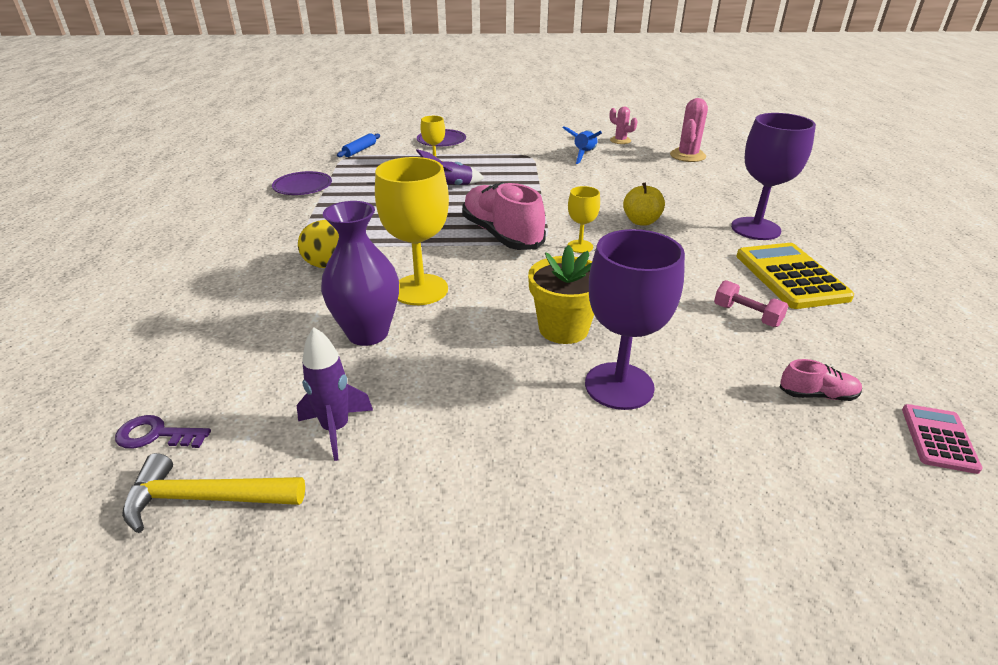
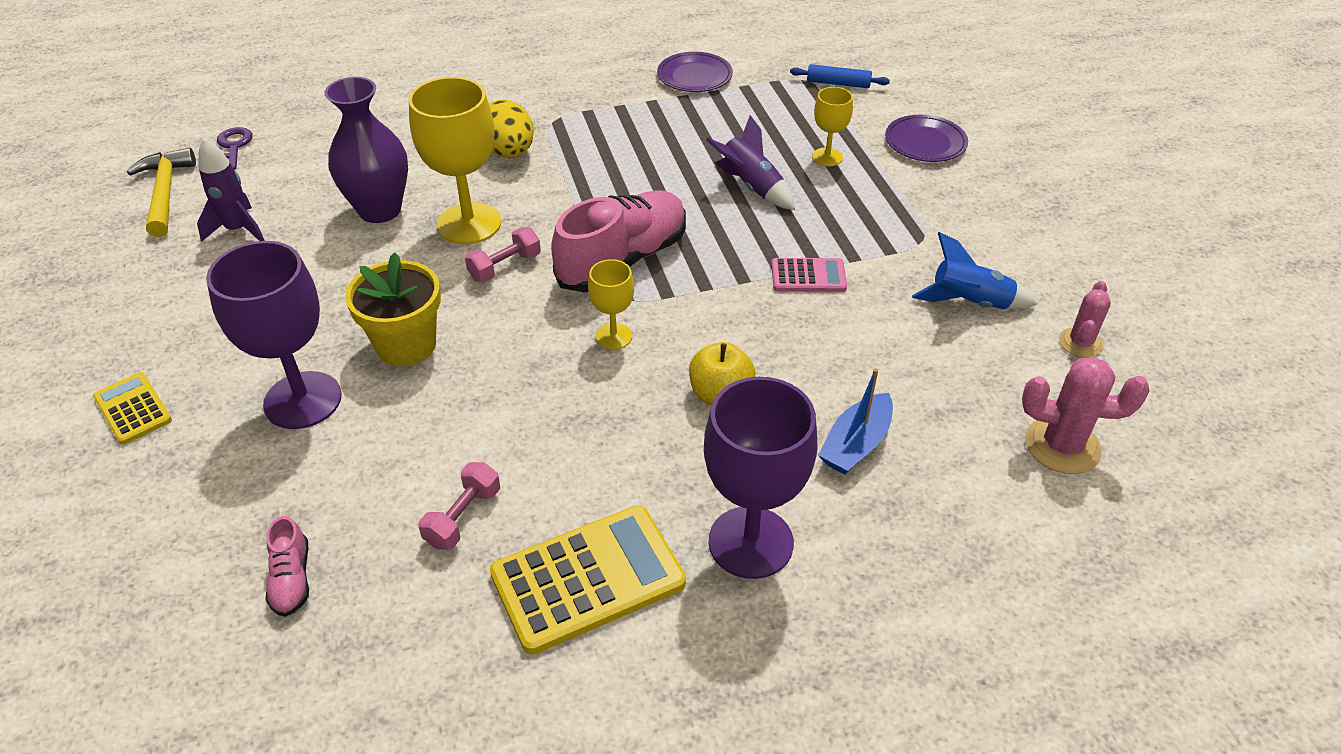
camera: 75 degrees right, 10 degrees up
(485, 278) = (505, 267): none -> pink dumbbell
(612, 507) = (133, 409): none -> yellow calculator
(684, 194) = (856, 444): none -> blue boat
(939, 439) = (209, 696): pink calculator -> pink calculator (808, 276)

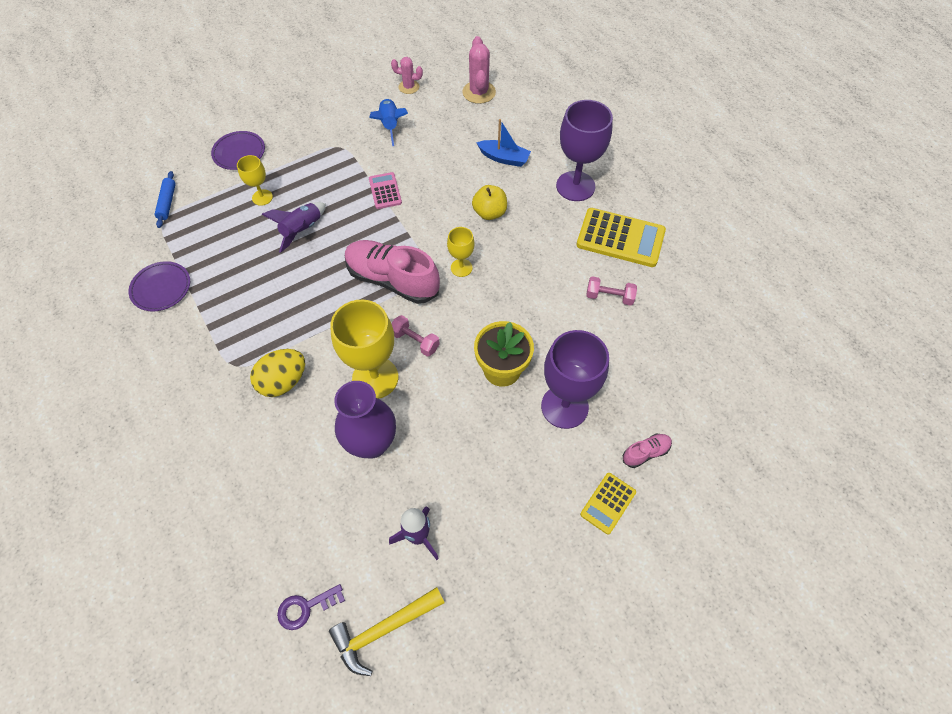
camera: 105 degrees left, 15 degrees up
(292, 579) = (676, 355): pink shoe -> pink shoe (645, 453)
(588, 579) = (620, 238): yellow calculator -> yellow calculator turned 150 degrees clockwise

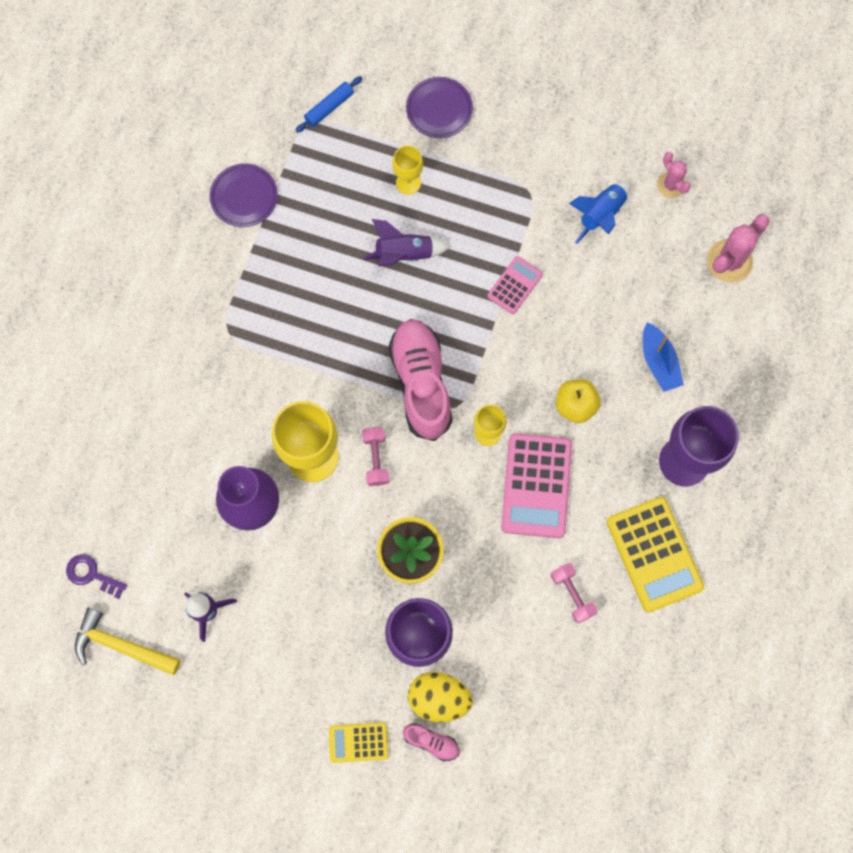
camera: 50 degrees right, 15 degrees up
(283, 382) = (247, 385): yellow egg -> yellow egg (439, 698)
(520, 266) = (536, 485): none -> pink calculator

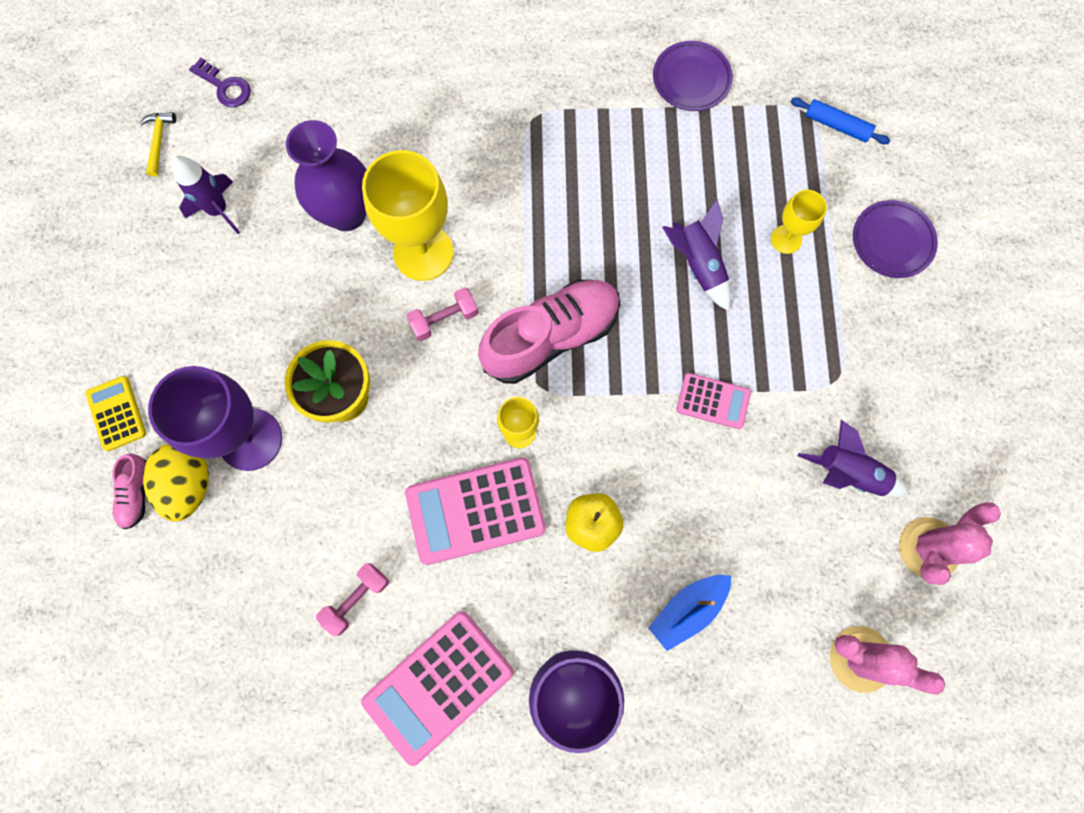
camera: 70 degrees right, 0 degrees up
(92, 574) = (225, 87): purple key -> purple key turned 120 degrees clockwise
(121, 646) = (159, 141): yellow hammer -> yellow hammer, size x0.58
(601, 215) = (848, 473): blue rocket -> purple rocket
(654, 554) = (438, 686): yellow calculator -> pink calculator
(671, 185) = (928, 548): pink cactus -> pink cactus, size x1.58

